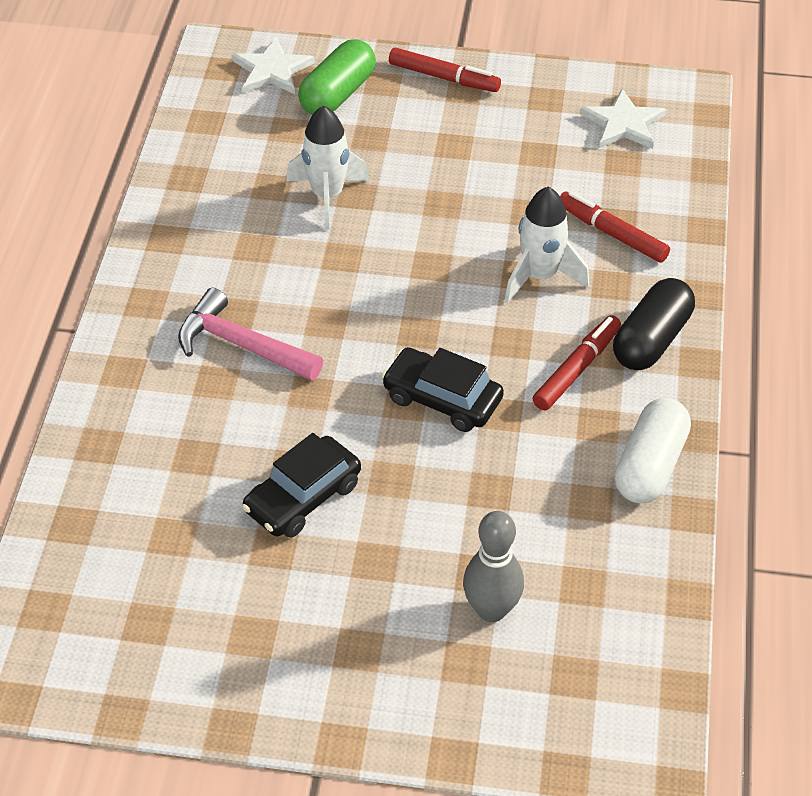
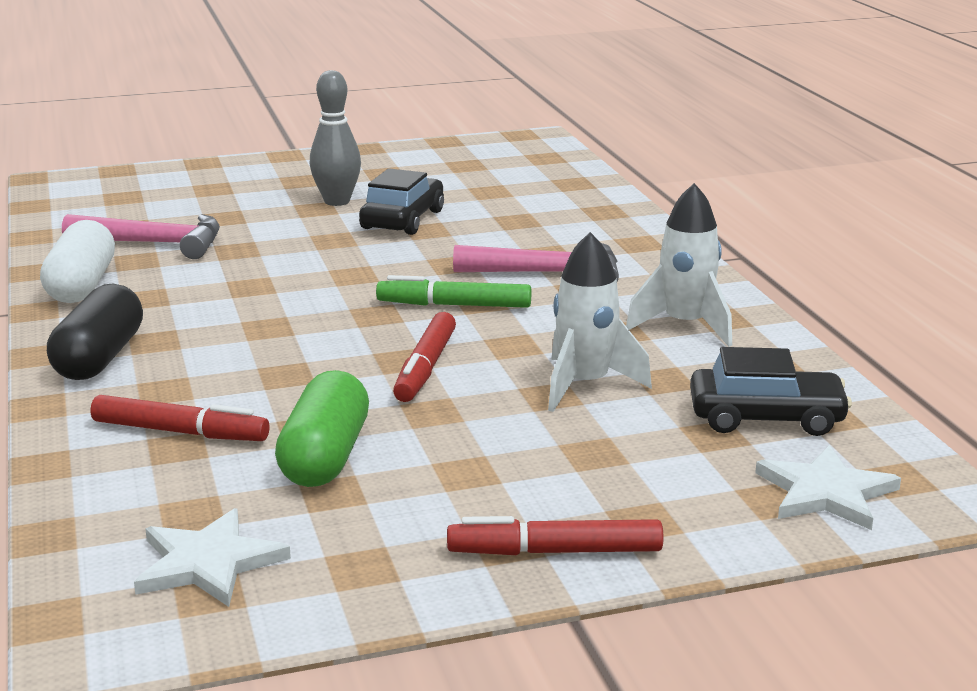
camera: 155 degrees right, 25 degrees down
(338, 94) = (694, 488): green capsule -> green capsule (325, 457)
(351, 323) = (454, 305): none -> green marker
(442, 399) = (317, 282): black car -> black car (766, 417)
(491, 610) = (204, 206): grey bowling pin -> grey bowling pin (337, 201)
(540, 276) = (260, 377): white rocket -> white rocket (685, 326)
(565, 532) = (155, 243): none -> pink hammer
(577, 369) = (182, 323): red marker -> red marker (425, 368)

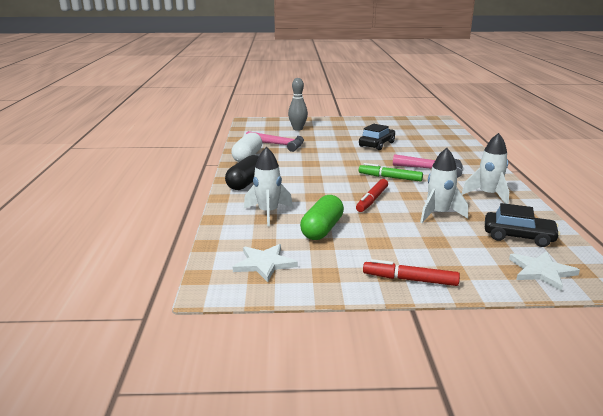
camera: 15 degrees right, 0 degrees up
(180, 432) = (268, 213): red marker -> white rocket
(337, 201) = (352, 136): grey bowling pin -> grey bowling pin (298, 129)

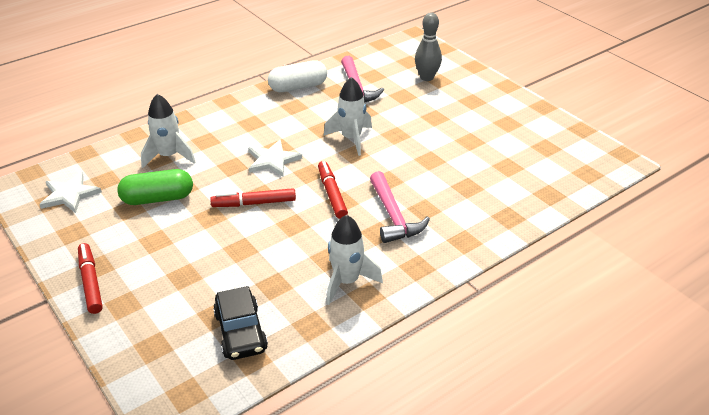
camera: 55 degrees right, 15 degrees up
(246, 183) = (228, 116): black capsule -> none
(377, 144) = (438, 148): black car -> none
(390, 177) = (332, 194): green marker -> red marker
(438, 214) = (255, 259): white rocket -> white rocket (351, 139)
(541, 271) = (163, 366): white star -> white star (273, 160)

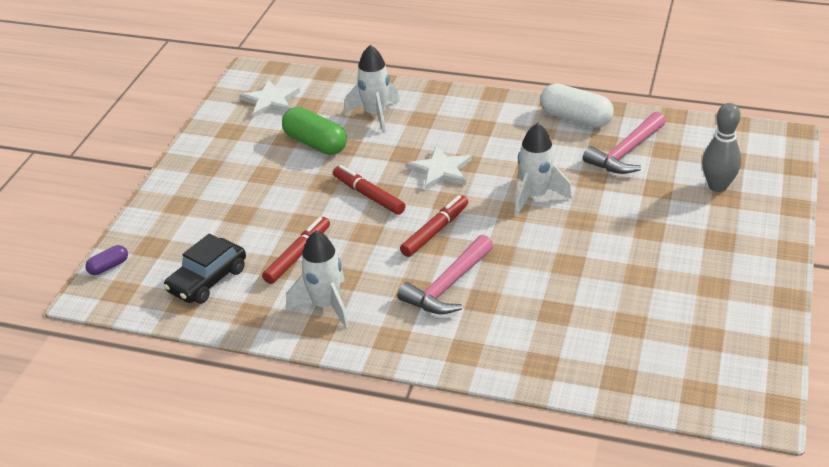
camera: 55 degrees right, 0 degrees up
(91, 282) = (187, 174): red marker -> red marker (298, 255)
(144, 387) = (108, 267): none -> purple capsule

